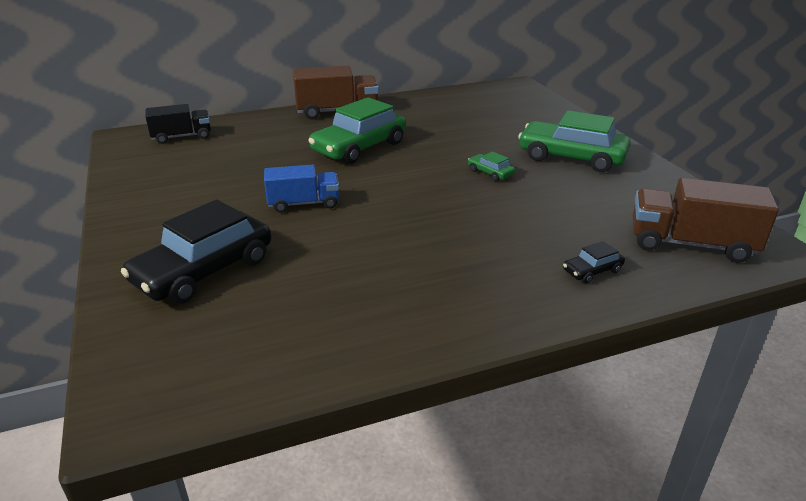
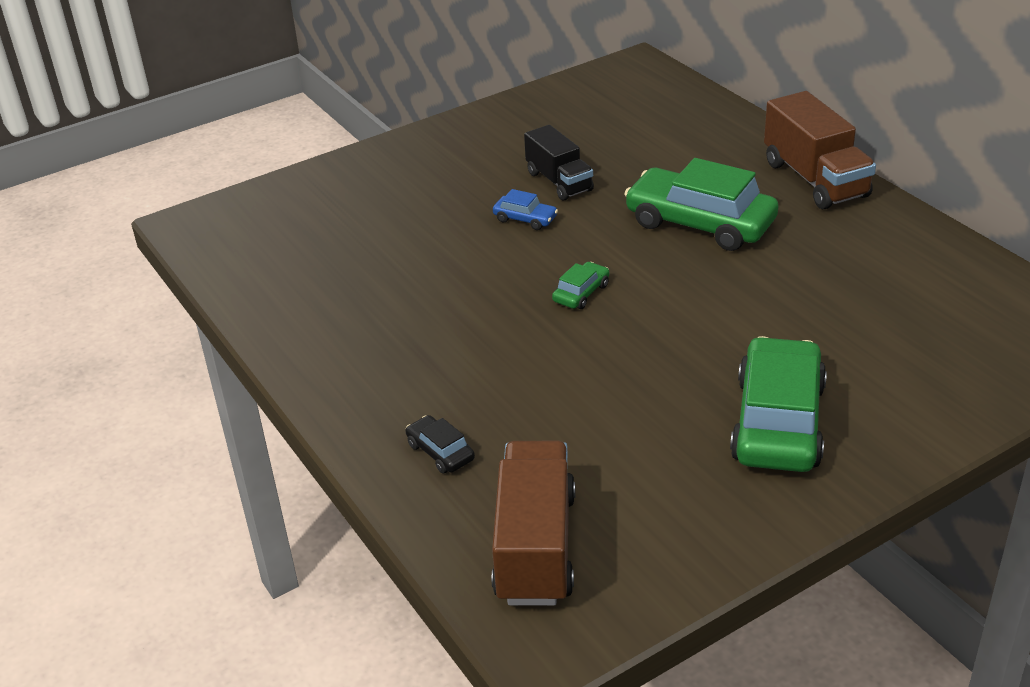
camera: 80 degrees right, 5 degrees up
(182, 137) = (657, 96): black truck -> black truck (559, 181)
(204, 271) = (375, 198): black car -> none
(304, 203) = (525, 219): blue truck -> blue car
(490, 173) = (676, 345): green car -> green car (581, 293)

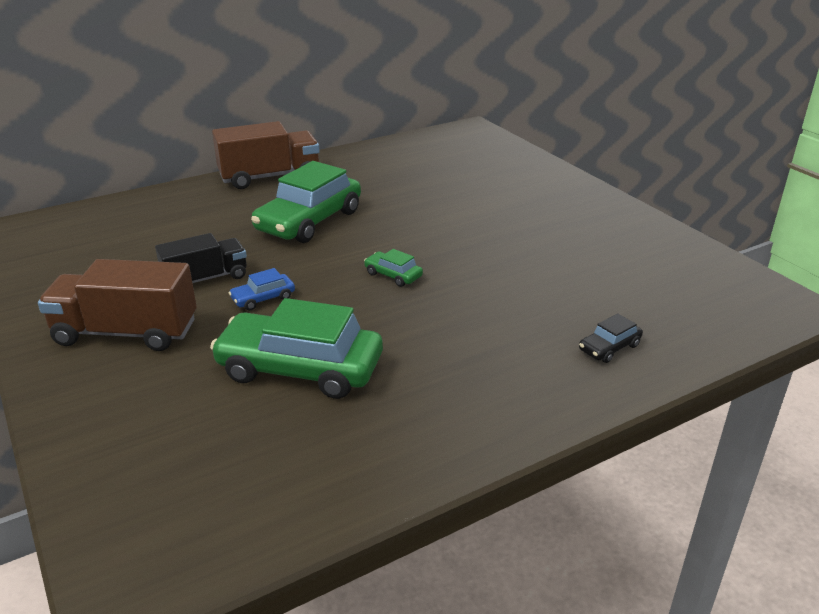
camera: 90 degrees left, 5 degrees down
(525, 219) = (263, 298): blue car -> blue car turned 150 degrees counterclockwise
(535, 547) = (703, 305): brown truck -> brown truck (126, 332)
(778, 422) = (554, 214): green car -> green car (300, 369)

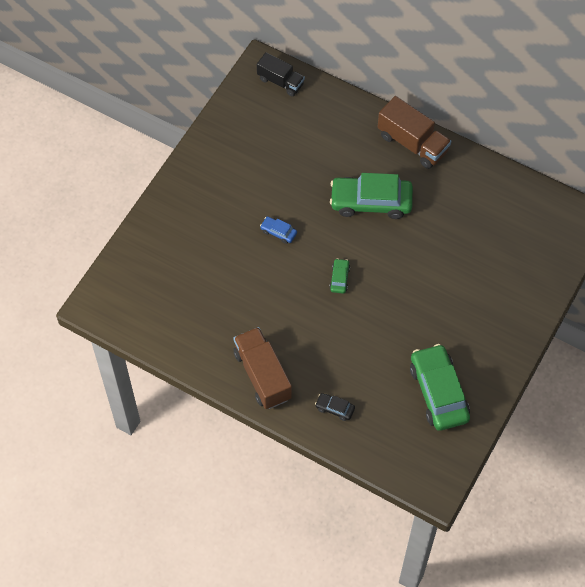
camera: 60 degrees right, 30 degrees up
(126, 332) = (215, 195): brown truck -> brown truck (262, 375)
(206, 279) = (278, 194): black truck -> black truck (280, 81)
(300, 369) = (234, 284): green car -> green car (438, 392)

